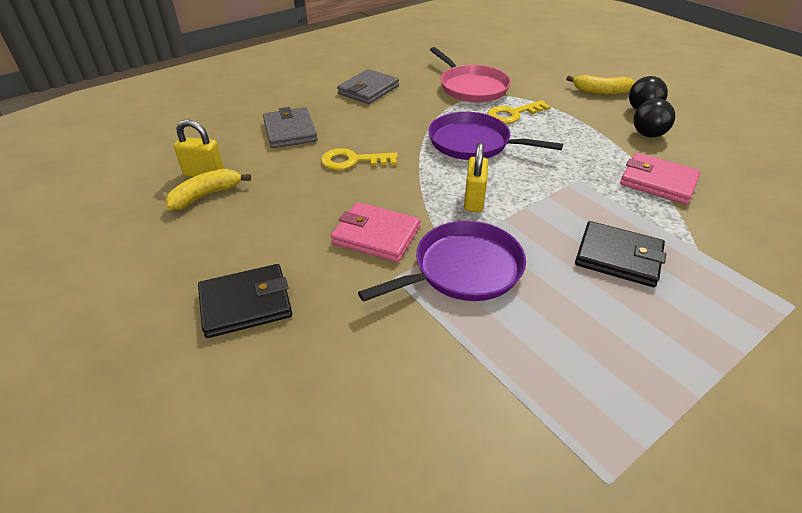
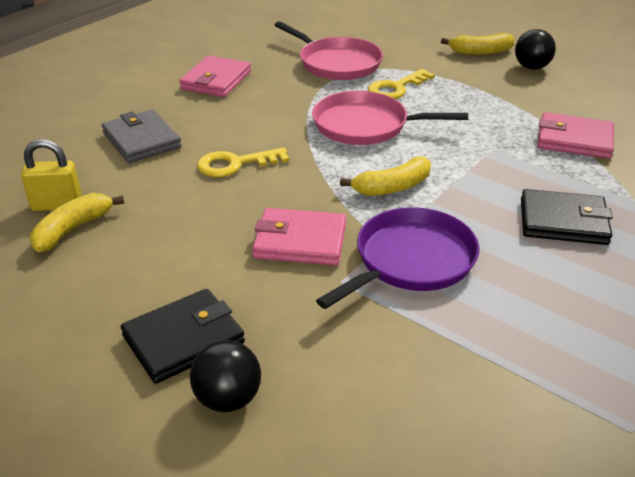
camera: 15 degrees left, 5 degrees down
(368, 90) = (216, 80): grey wallet -> pink wallet
(473, 143) = (365, 125): purple pan -> pink pan
(474, 200) = (392, 187): yellow padlock -> yellow banana
(648, 134) = (546, 92): black ball -> black ball (228, 399)

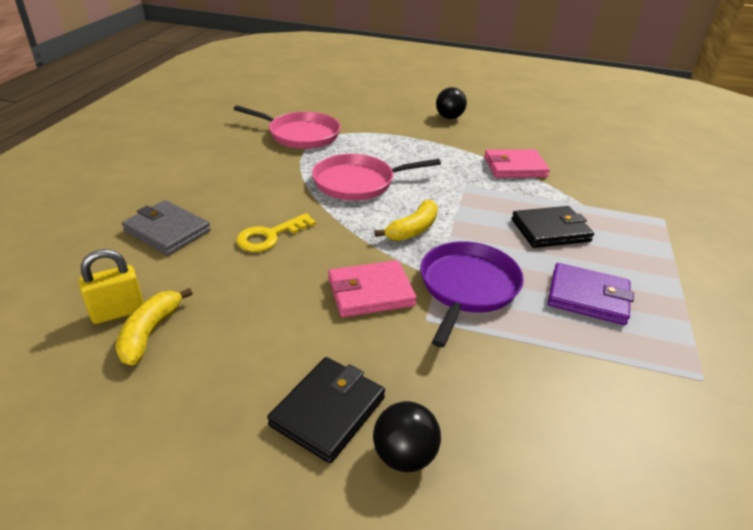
camera: 25 degrees left, 0 degrees up
(216, 80) = (204, 164): pink wallet -> none
(396, 88) = (361, 148): yellow key -> none
(480, 52) = (405, 111): yellow banana -> none
(552, 305) = (588, 297): none -> purple wallet

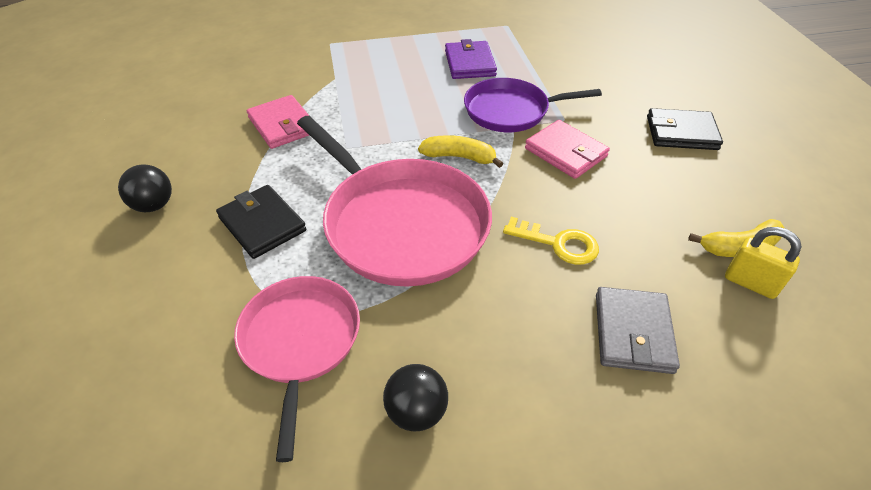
camera: 115 degrees left, 10 degrees up
(358, 182) = (401, 223): pink pan -> pink pan, size x1.58
(404, 455) = (671, 99): black ball -> black ball (416, 411)
(550, 230) = (394, 88): black wallet -> black wallet (262, 224)

